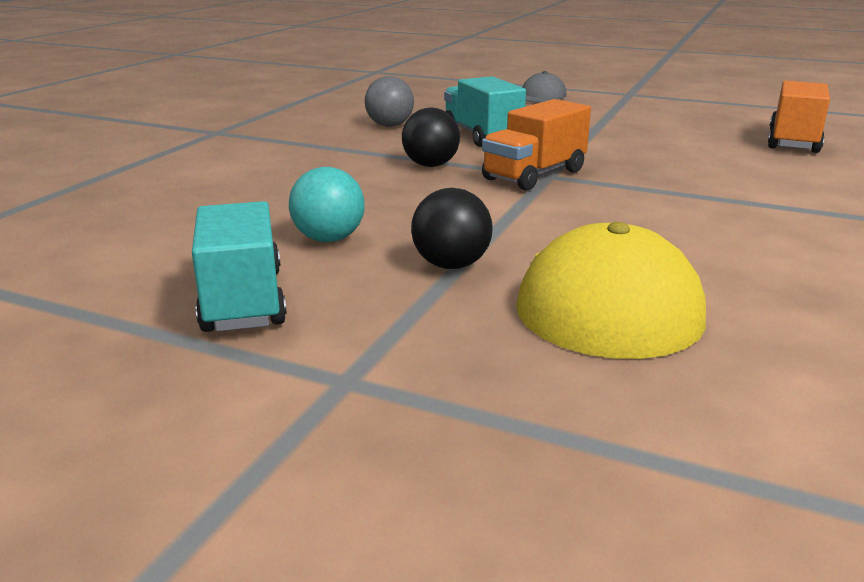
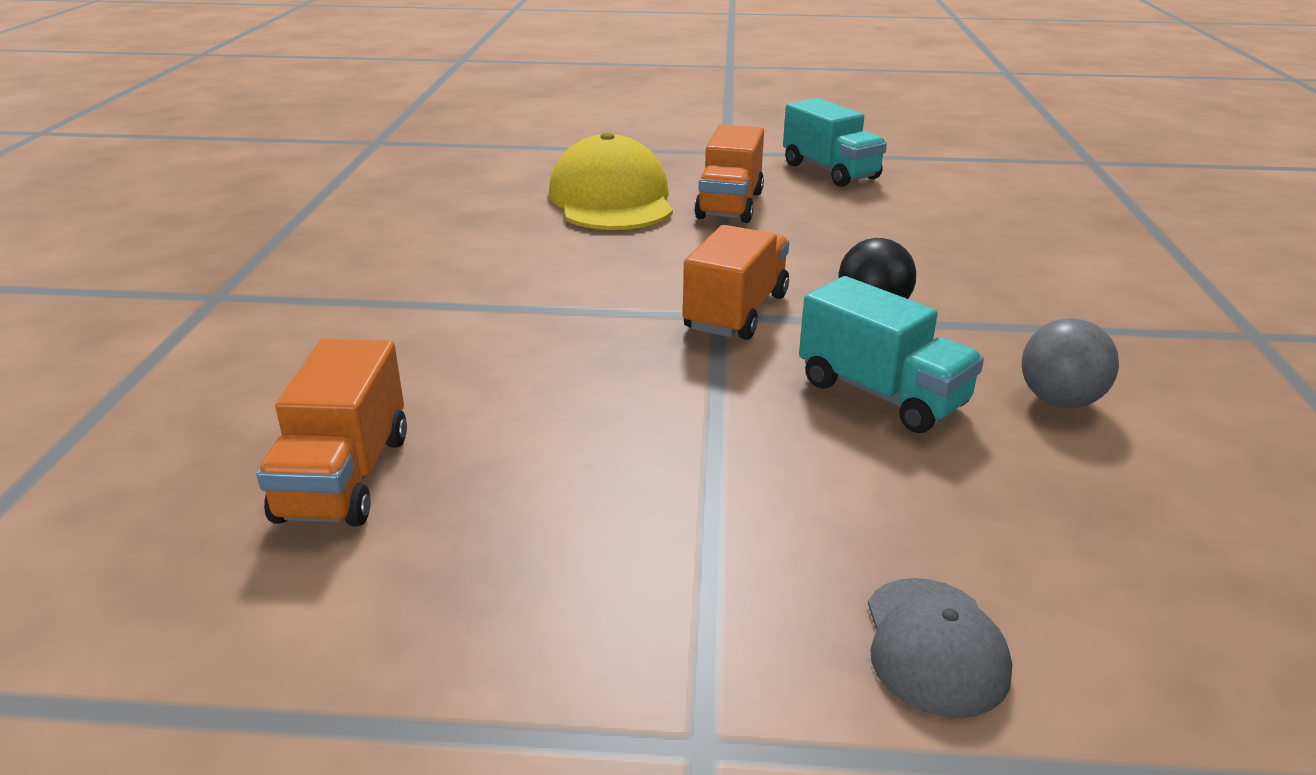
camera: 160 degrees right, 5 degrees up
(329, 239) = (841, 211): turquoise ball -> none
(451, 265) = (730, 205): black ball -> orange truck

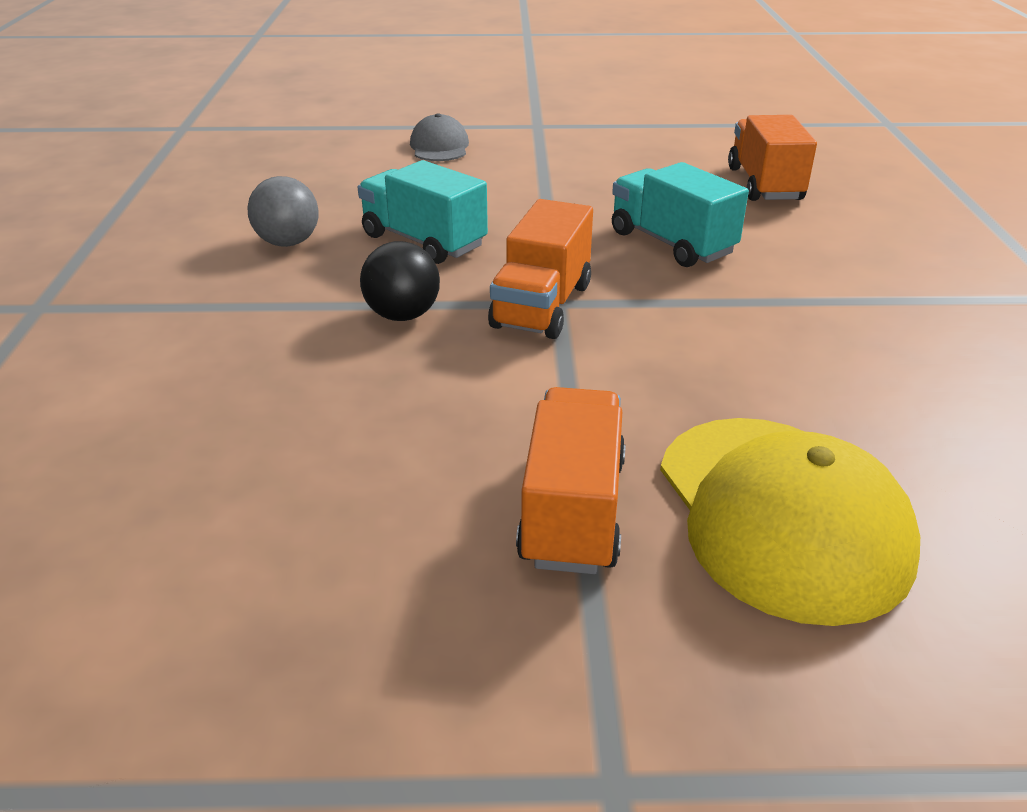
camera: 175 degrees right, 5 degrees up
(830, 171) = (362, 675): turquoise truck -> turquoise truck (671, 243)

